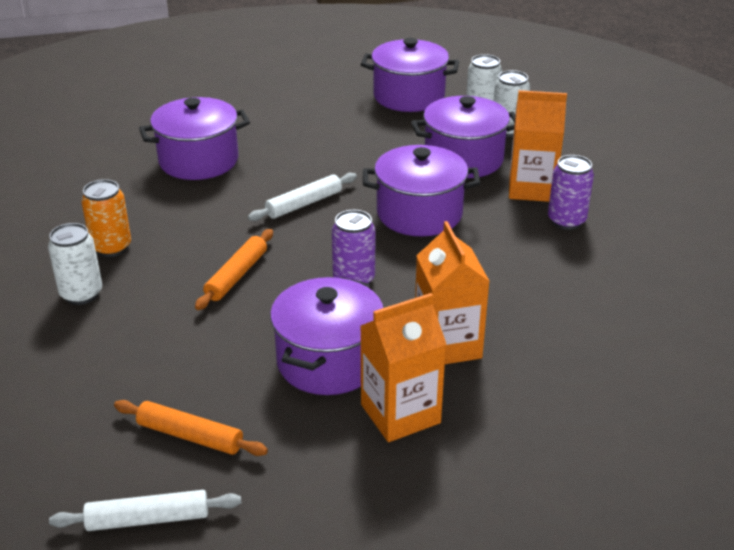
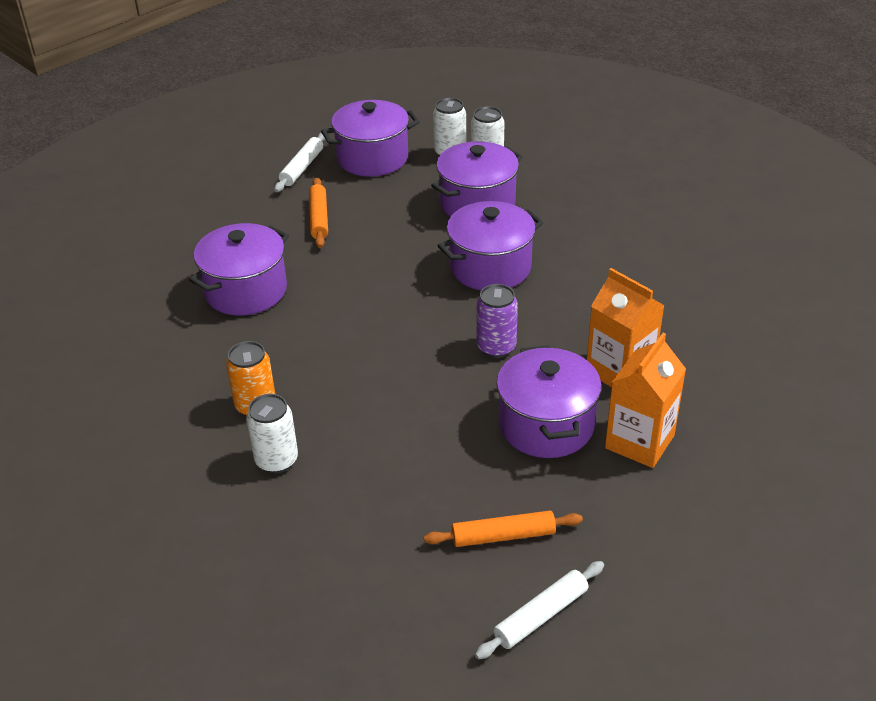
camera: 30 degrees left, 5 degrees up
(236, 275) = (396, 385): orange rolling pin -> orange rolling pin (319, 218)
(304, 204) = (385, 296): white rolling pin -> white rolling pin (302, 168)
(531, 188) = (556, 210): orange carton -> none
(566, 221) = (608, 229): purple can -> none

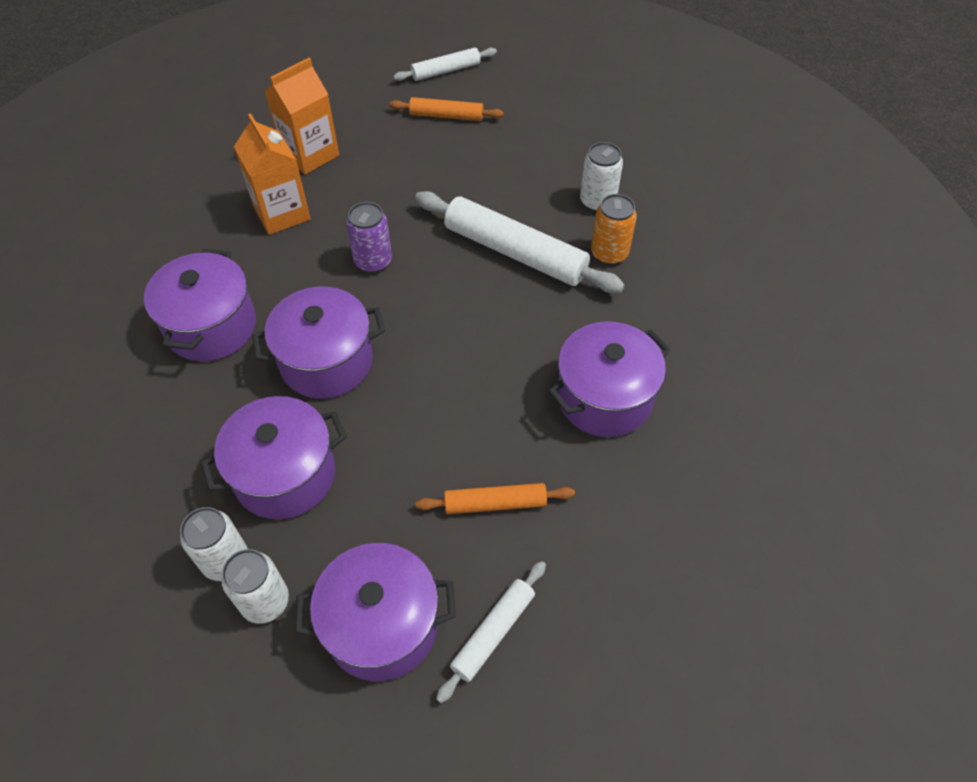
camera: 165 degrees left, 15 degrees up
(319, 218) = (495, 503): orange rolling pin -> orange rolling pin turned 75 degrees clockwise
(356, 386) = (515, 252): none -> white rolling pin
(546, 425) = (372, 182): purple pot -> purple pot (211, 326)

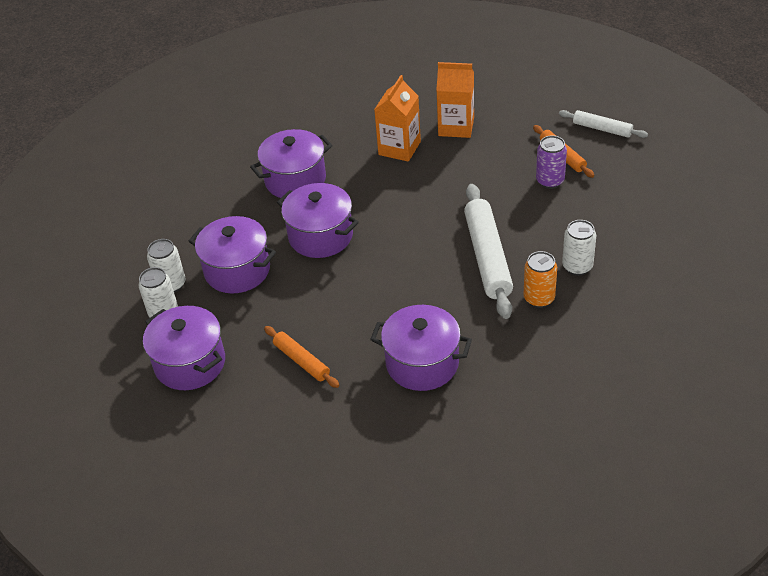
camera: 55 degrees right, 10 degrees down
(373, 261) = (408, 206): purple can -> purple can (550, 181)
(493, 632) = (225, 408): white rolling pin -> none

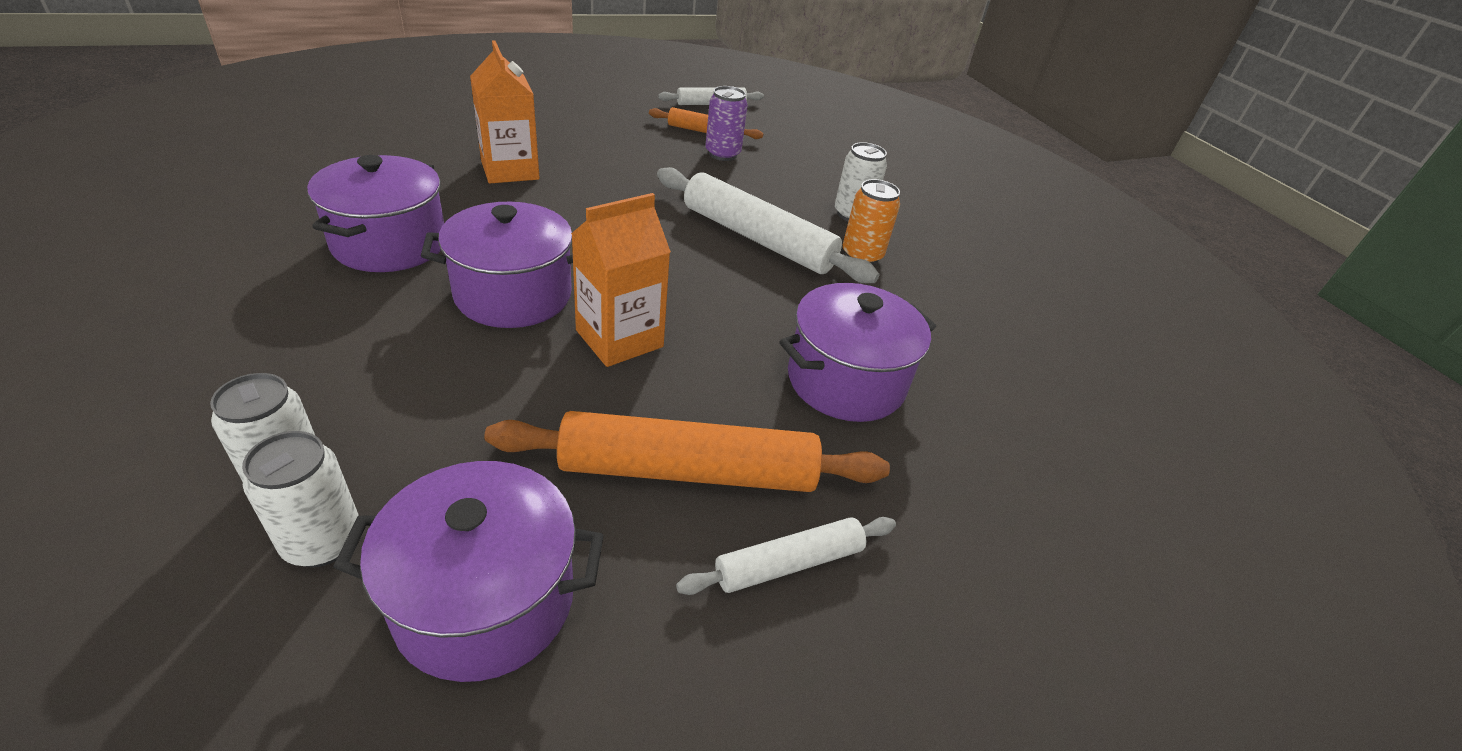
camera: 55 degrees left, 5 degrees down
(237, 270) = (416, 396): purple pot -> none
(296, 418) = (789, 563): none -> white rolling pin
(301, 361) = (688, 471): orange rolling pin -> orange rolling pin, size x1.81
(456, 127) = (556, 135): orange carton -> orange carton (619, 338)

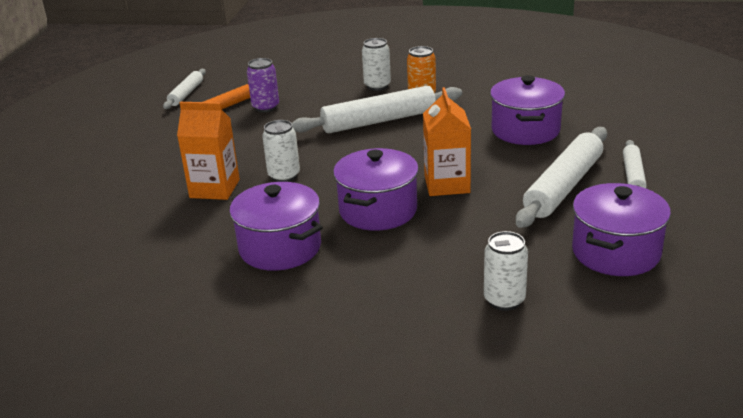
camera: 50 degrees left, 10 degrees down
(323, 541) = (555, 293): white can -> white can (284, 176)
(688, 471) = (563, 186): orange rolling pin -> white rolling pin

